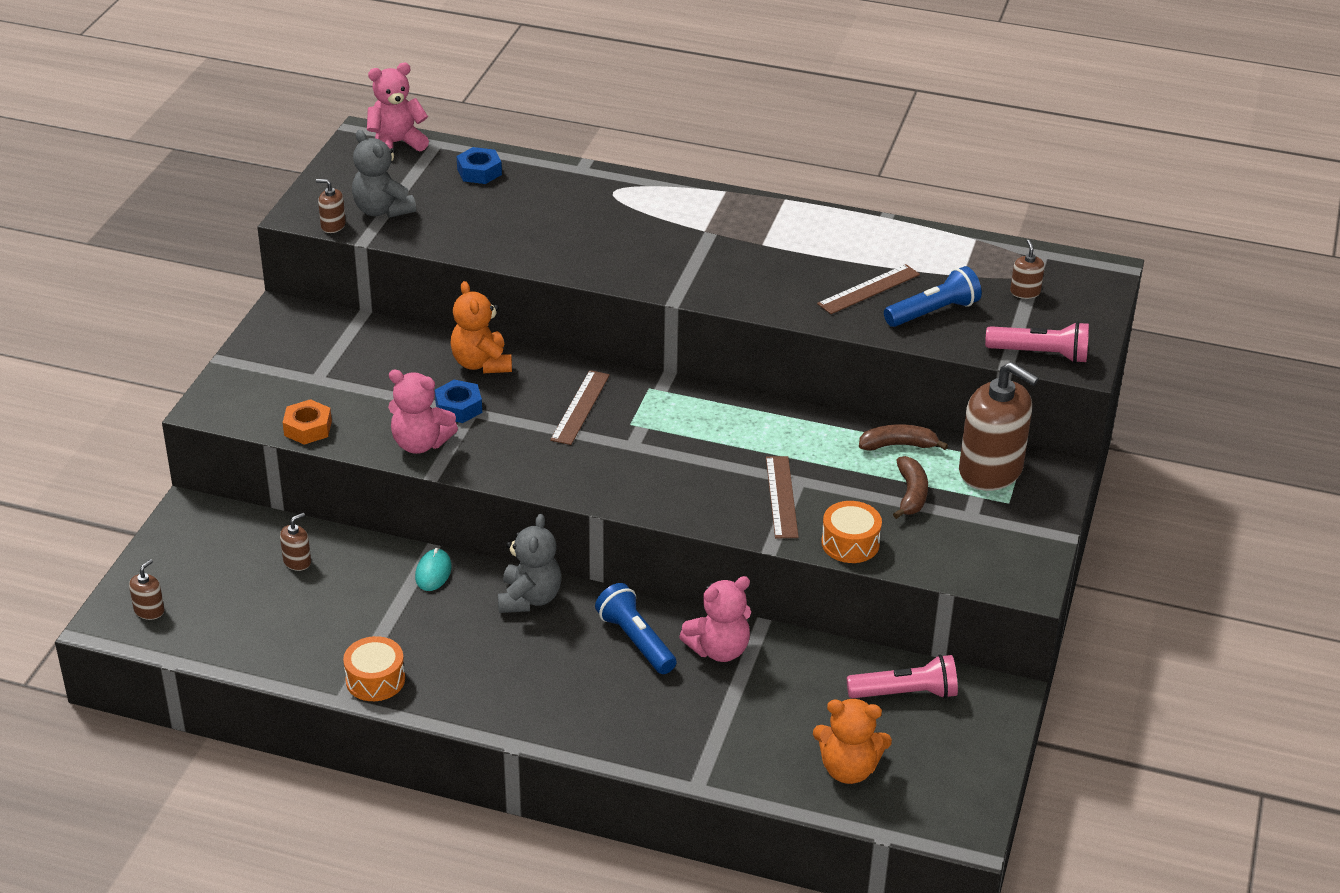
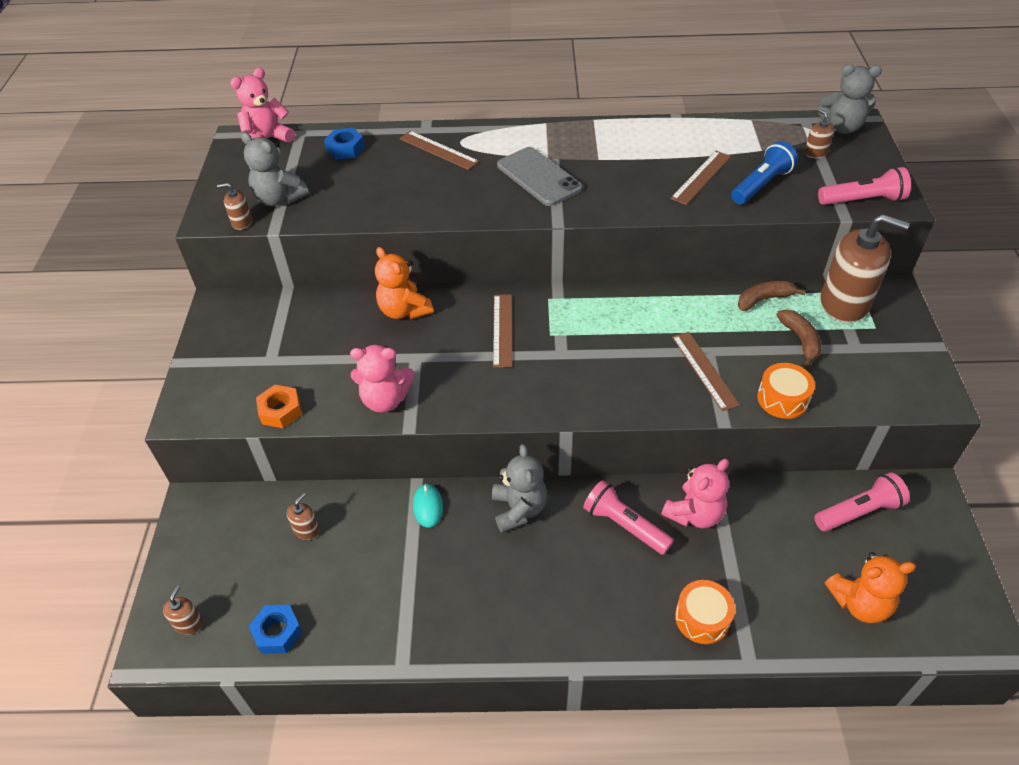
camera: 15 degrees left, 10 degrees up
(375, 680) = (423, 636): orange drum -> orange drum (702, 618)
(458, 407) = (403, 356): blue nut -> blue nut (277, 632)
(583, 195) = (438, 150): none -> brown ruler
(636, 641) = (624, 525): blue flashlight -> pink flashlight
(681, 249) = (539, 177): none -> grey phone
(1080, 271) = (841, 127): none -> grey teddy bear

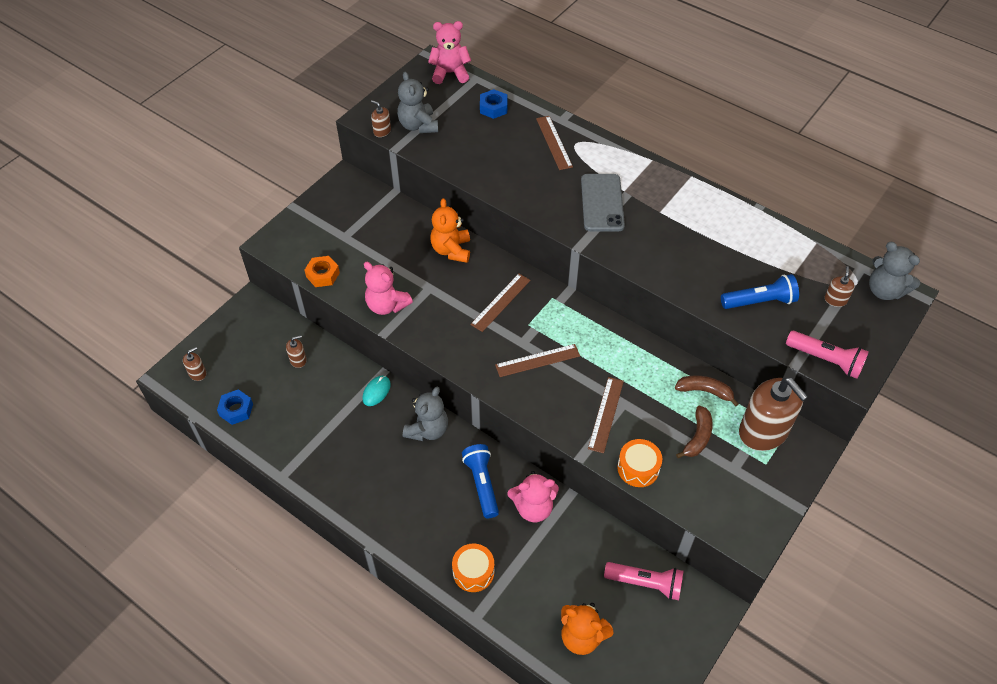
camera: 35 degrees right, 5 degrees up
(624, 525) = (482, 484): pink flashlight -> blue flashlight
(701, 177) = (720, 269): brown ruler -> brown ruler (537, 360)

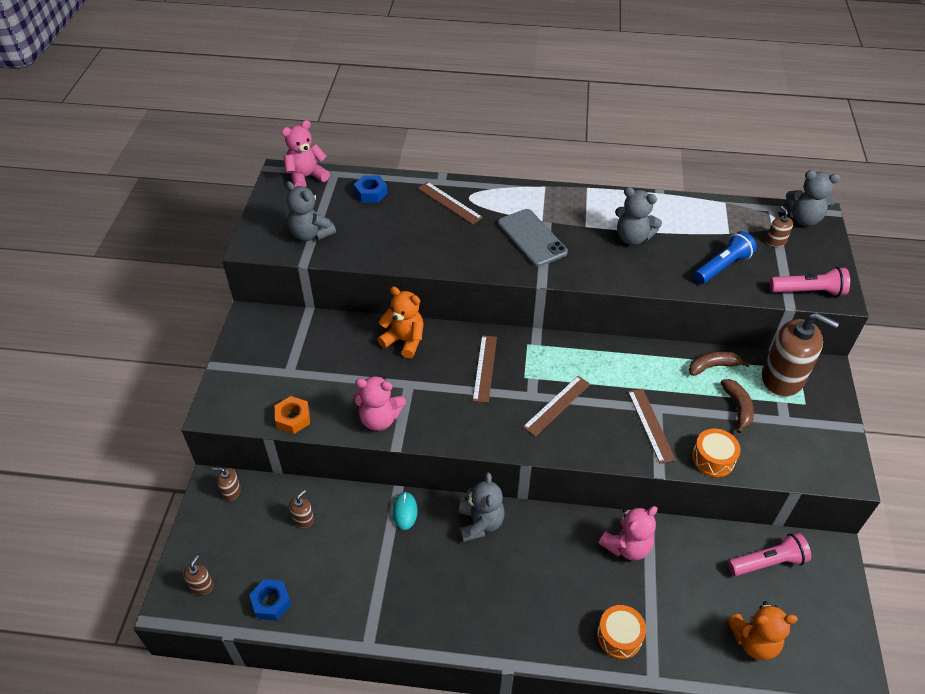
camera: 30 degrees left, 5 degrees down
(382, 131) = (278, 252): brown soap dispenser -> brown soap dispenser (231, 491)
(451, 250) = (404, 341): orange teddy bear -> orange teddy bear turned 150 degrees clockwise
(482, 484) = (566, 549): blue flashlight -> none
(695, 240) = (632, 238): none -> grey teddy bear

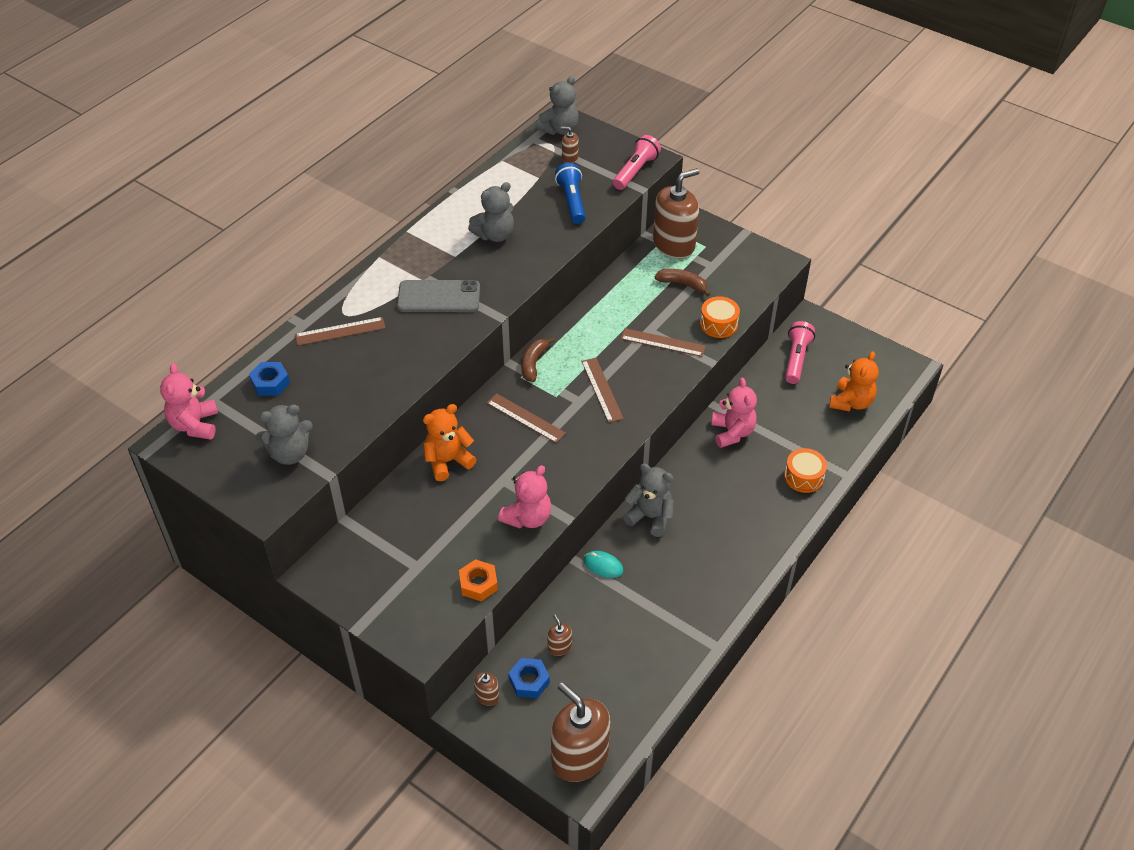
camera: 60 degrees left, 0 degrees up
(201, 585) = (579, 757): brown soap dispenser -> brown soap dispenser, size x2.36
(271, 602) = (632, 705): blue nut -> blue nut (529, 681)
(713, 366) = (633, 276): brown banana -> brown banana (533, 363)

